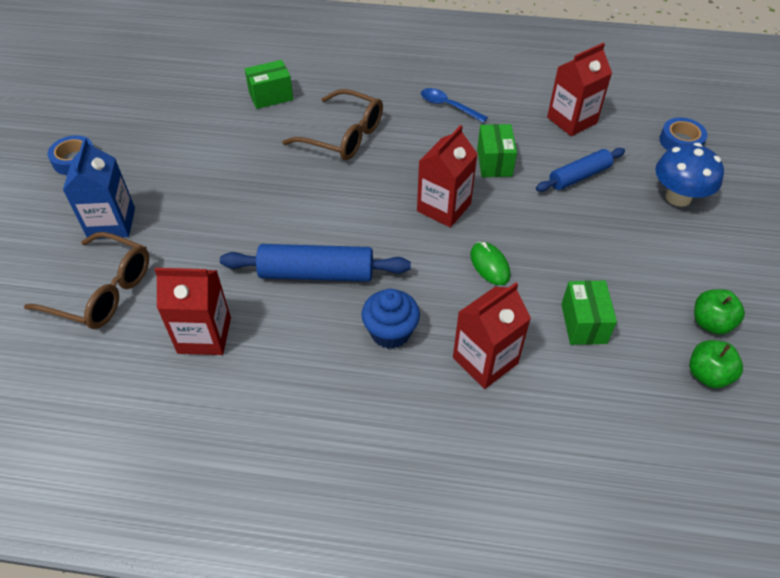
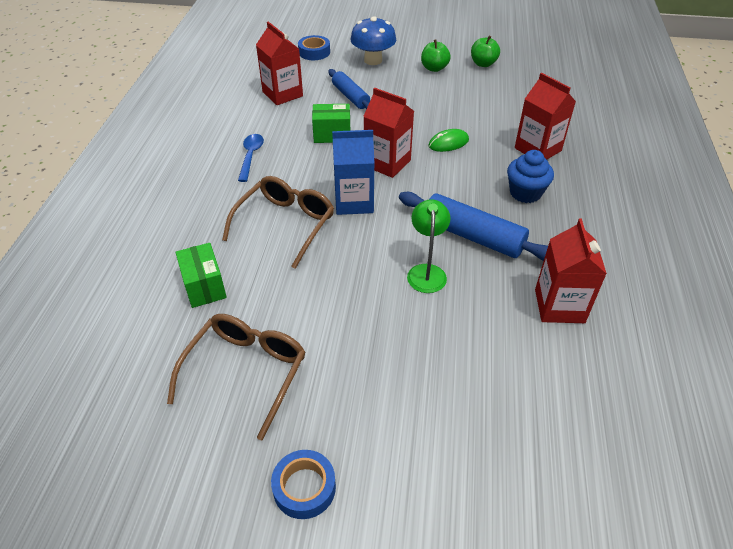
camera: 90 degrees left, 5 degrees down
(102, 291) = (526, 401): brown glasses -> brown glasses (246, 372)
(111, 223) = (423, 414): blue carton -> blue carton (354, 202)
(268, 233) = (426, 272): none -> green lamp
(316, 273) = (473, 236): blue rolling pin -> blue rolling pin turned 60 degrees counterclockwise
(448, 106) = (251, 156): blue spoon -> blue spoon turned 150 degrees clockwise
(583, 323) = (495, 108): green box -> none
(708, 375) = (522, 70): green apple -> green apple (434, 68)

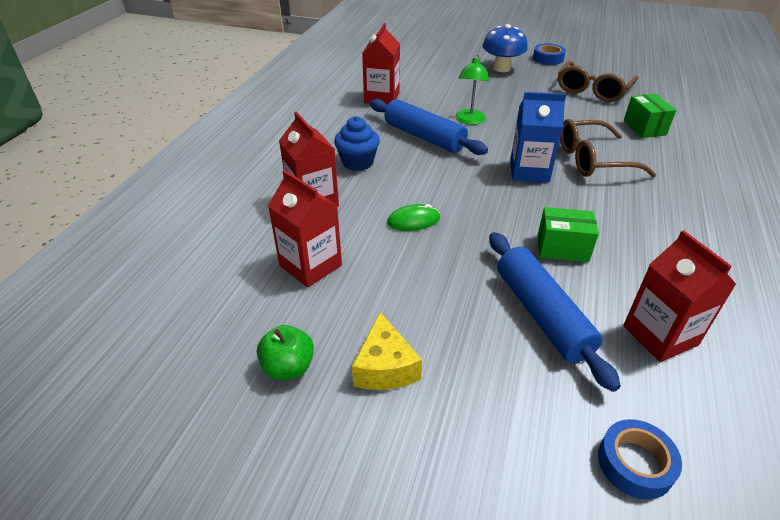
camera: 170 degrees left, 5 degrees down
(251, 156) = (660, 230): blue spoon -> none
(285, 224) = (593, 160): brown glasses -> brown glasses turned 45 degrees clockwise
(350, 96) = (541, 314): blue rolling pin -> blue rolling pin, size x1.52
(373, 60) = (501, 411): blue mushroom -> blue mushroom (501, 68)
(387, 163) = (492, 205): red carton -> red carton (310, 265)
(434, 68) = (385, 367): green apple -> yellow cheese

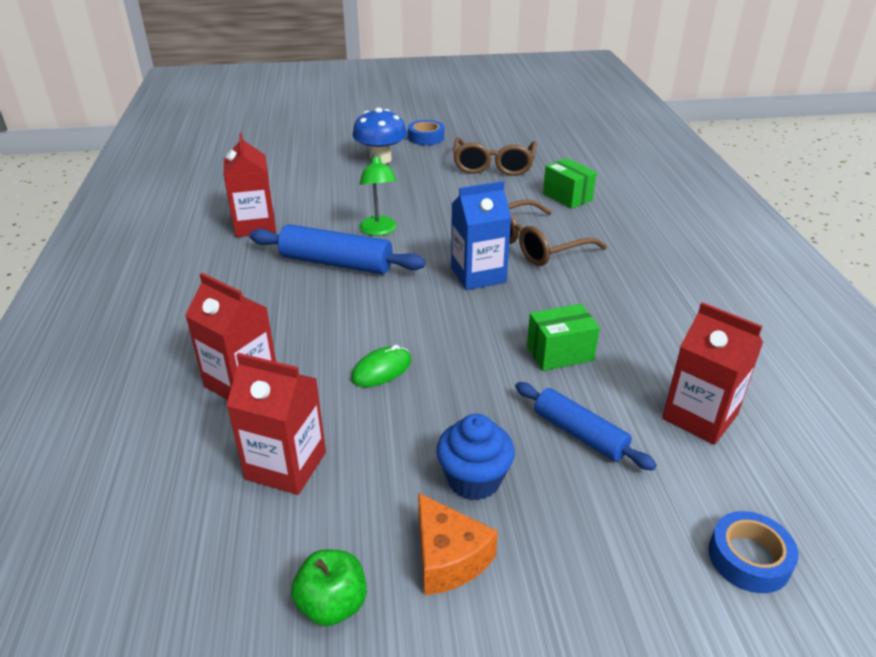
camera: 25 degrees left, 5 degrees down
(358, 162) = (271, 316): blue cupcake -> blue cupcake (474, 480)
(385, 367) = (448, 558): yellow cheese -> orange cheese
(541, 314) = (579, 434): blue rolling pin -> blue rolling pin, size x0.66

